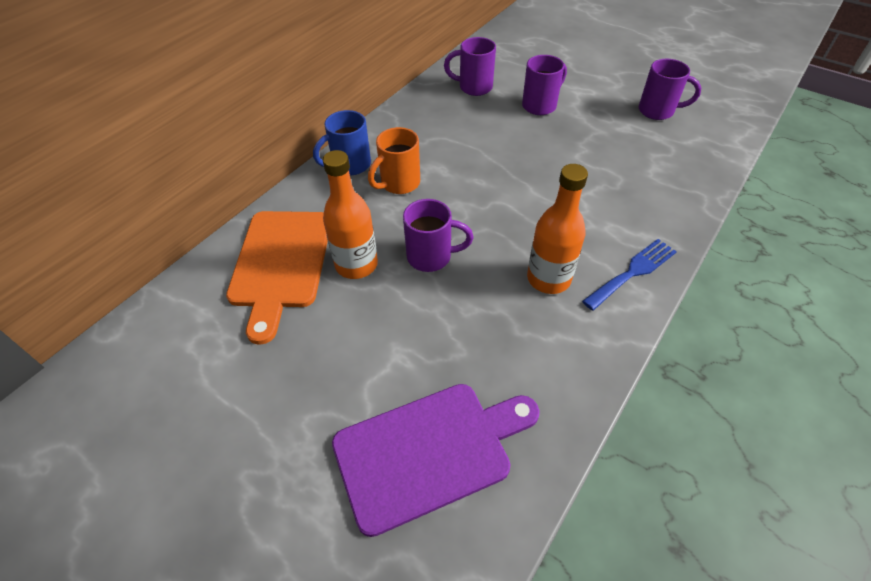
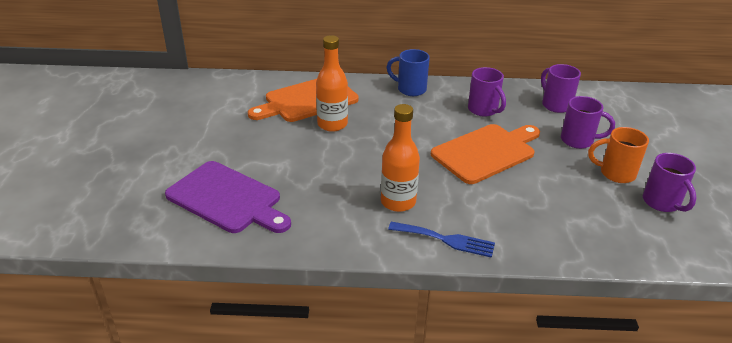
camera: 55 degrees right, 15 degrees down
(399, 183) = (416, 112): orange mug -> orange mug (615, 173)
(431, 256) = (367, 148): purple mug -> purple mug (483, 110)
(512, 170) = (486, 152): none -> orange cutting board

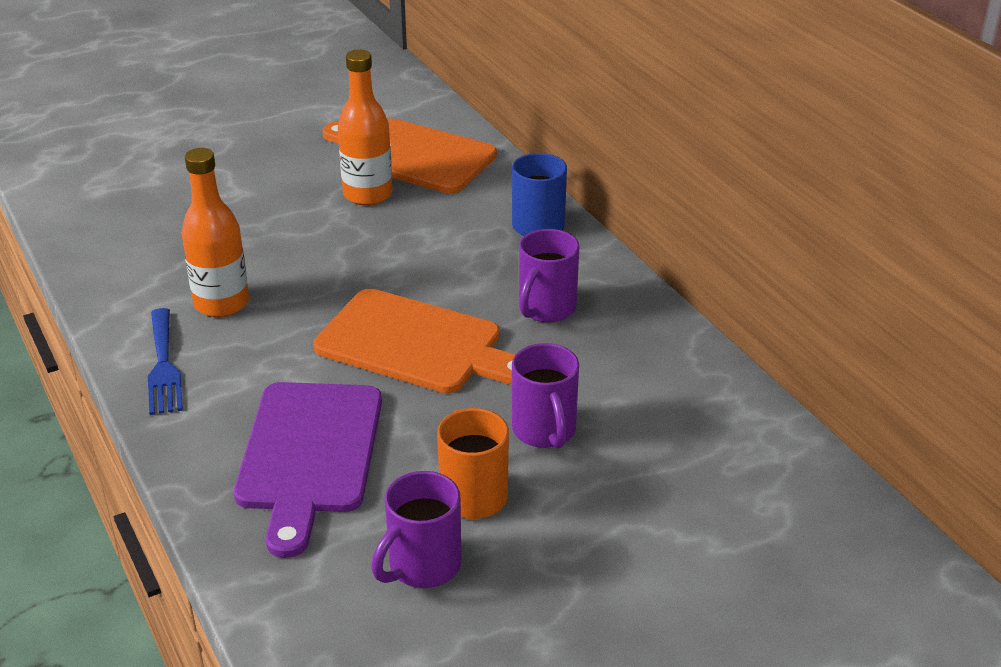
camera: 60 degrees right, 0 degrees up
(227, 199) = (136, 184): purple cutting board -> purple cutting board (309, 454)
(555, 105) = (648, 380): purple mug -> none

